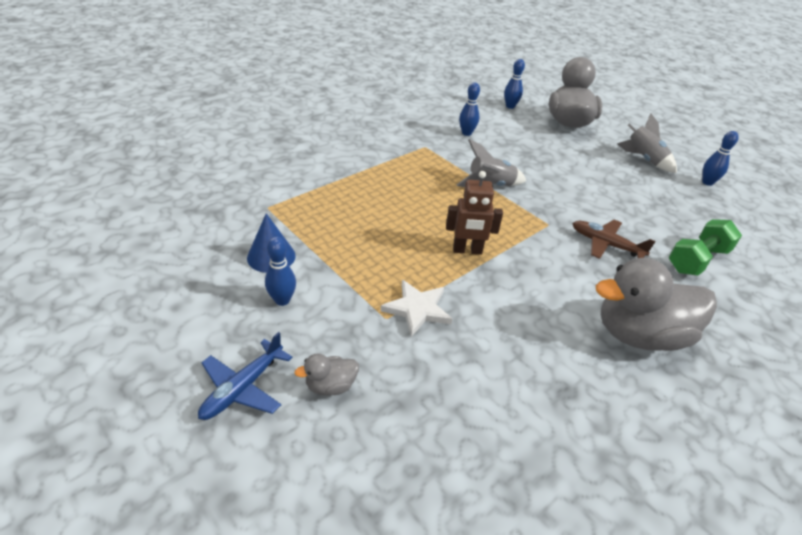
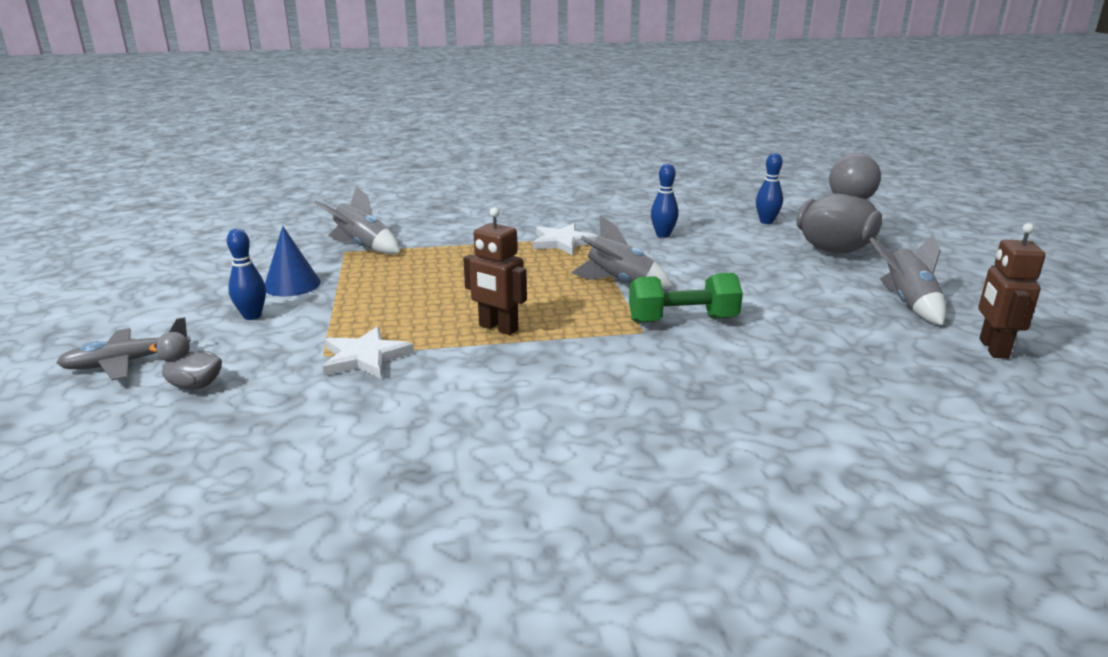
camera: 35 degrees right, 15 degrees down
(243, 388) = (127, 362): blue plane -> grey plane
(276, 199) = (363, 247): none -> grey rocket
(414, 156) = (563, 242): none -> white star
(606, 244) = (697, 368): brown plane -> none
(639, 335) = (602, 460): grey duck -> none
(697, 260) = (827, 419): green dumbbell -> green dumbbell (682, 320)
(707, 182) = (993, 348): blue bowling pin -> brown robot

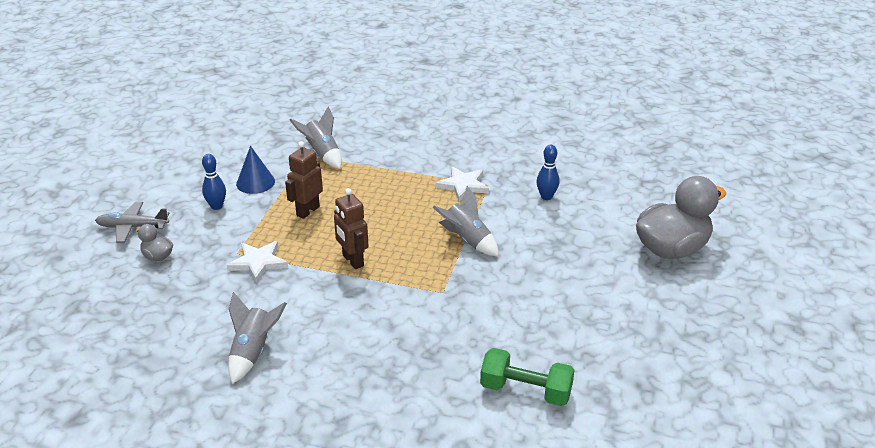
camera: 25 degrees right, 10 degrees up
(682, 320) = (478, 289): green dumbbell -> green dumbbell (525, 391)
(766, 222) = (647, 202): blue bowling pin -> none
(908, 304) = (661, 324): grey rocket -> grey rocket (253, 352)
(993, 348) = (674, 384): brown robot -> brown robot (307, 211)

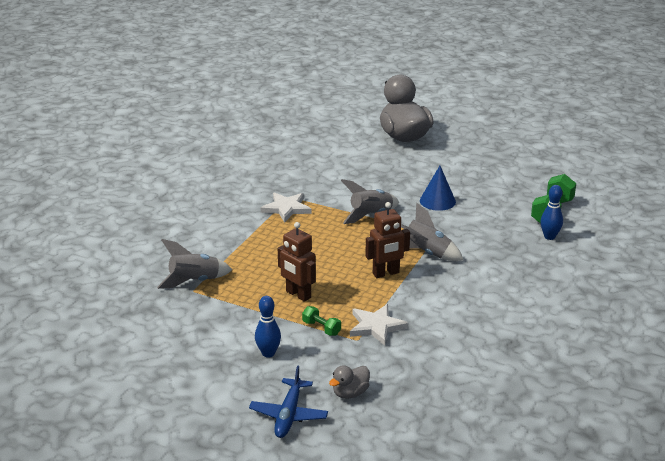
camera: 80 degrees left, 5 degrees down
(132, 227) = (289, 415): grey plane -> blue plane
(253, 352) = (505, 331): grey rocket -> grey rocket (427, 253)
(254, 230) = (321, 328): none -> green dumbbell
(255, 182) = (231, 326): blue cone -> blue cone (437, 201)
(546, 197) = (319, 173): blue bowling pin -> blue bowling pin (549, 237)

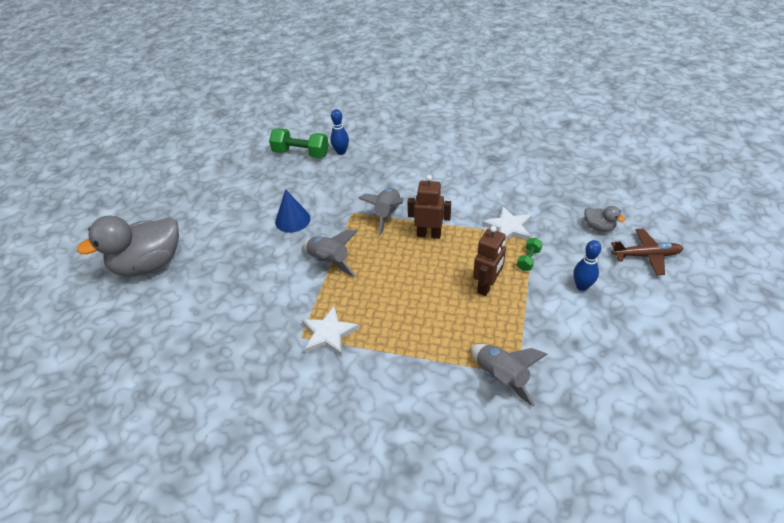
camera: 100 degrees left, 15 degrees up
(289, 415) = (646, 255): blue plane -> brown plane
(386, 273) = (429, 234): brown robot -> brown robot turned 45 degrees counterclockwise

